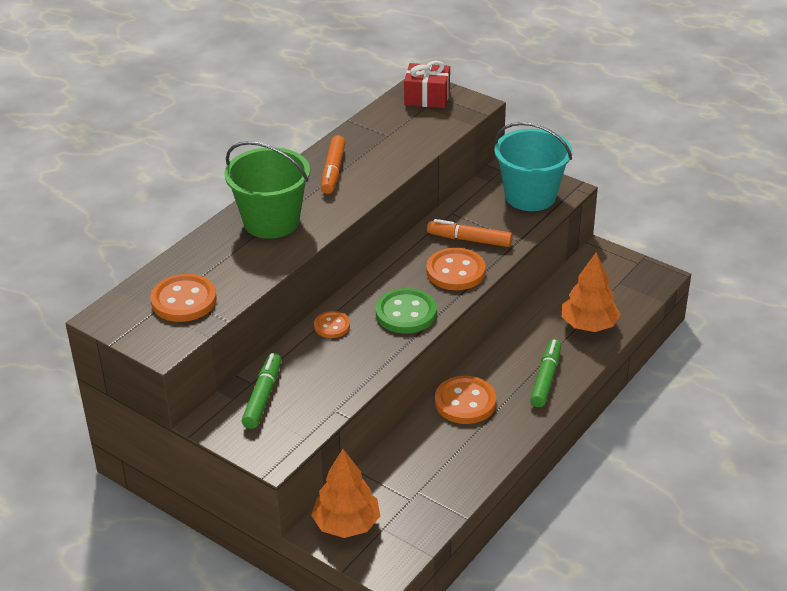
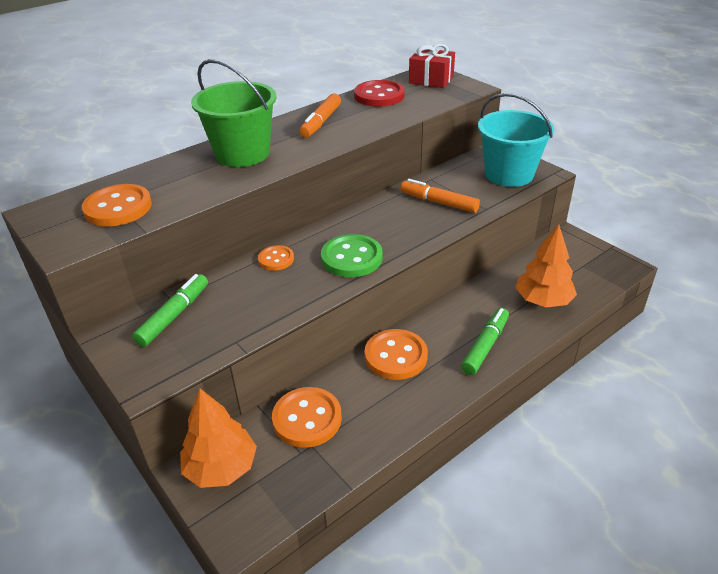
camera: 15 degrees right, 0 degrees up
(379, 127) = (379, 96): none -> red button
(455, 271) = (415, 227): orange button -> orange button (307, 419)

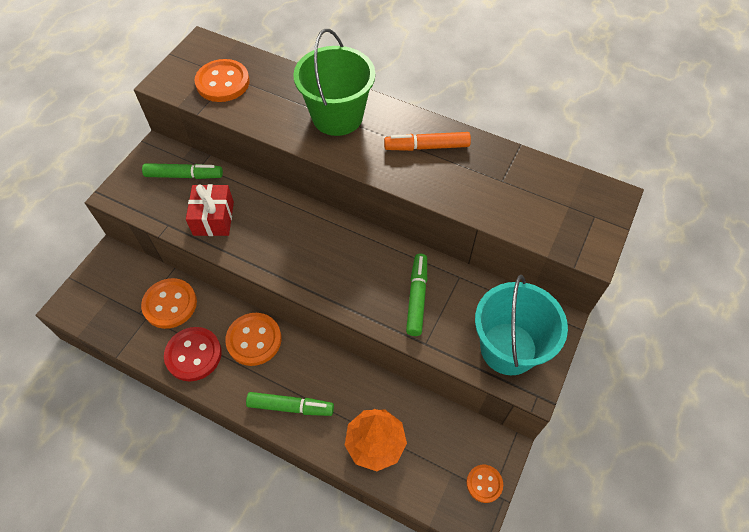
camera: 65 degrees right, 20 degrees up
(221, 468) = (115, 273): orange tree -> none
(276, 259) = (273, 206): orange button -> orange button (484, 484)
(351, 258) = (295, 258): green button -> none
(379, 96) = (515, 171): red button -> red button (193, 355)
(431, 80) = (588, 205): red gift -> red gift (213, 218)
(439, 202) = (416, 297): orange marker -> green marker

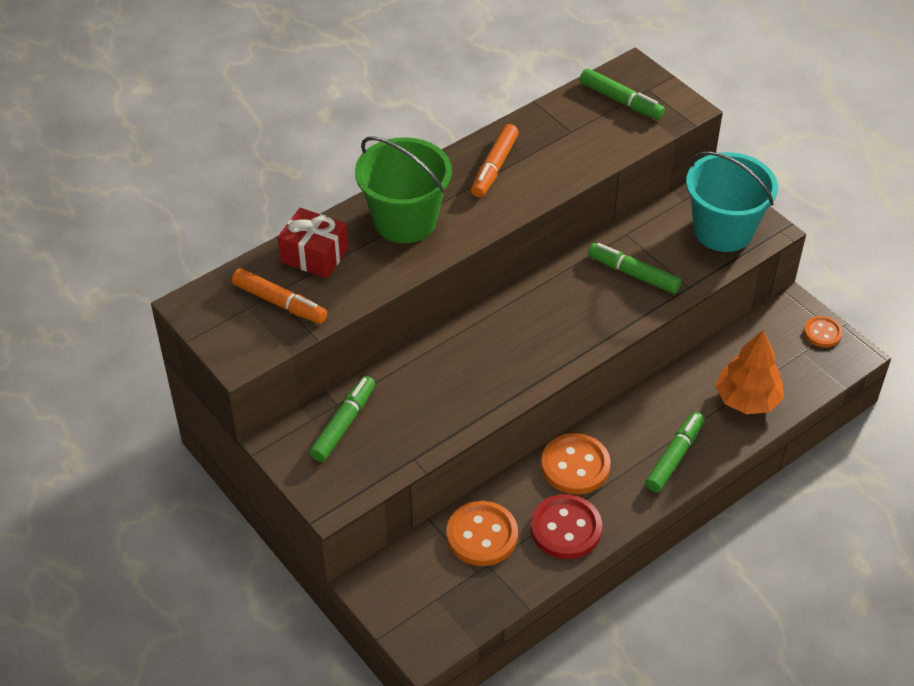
camera: 65 degrees left, 10 degrees down
(213, 218) = (430, 412): red gift -> red gift (314, 255)
(223, 82) = (279, 302): orange button -> orange marker
(564, 201) = (621, 101): none -> green marker

